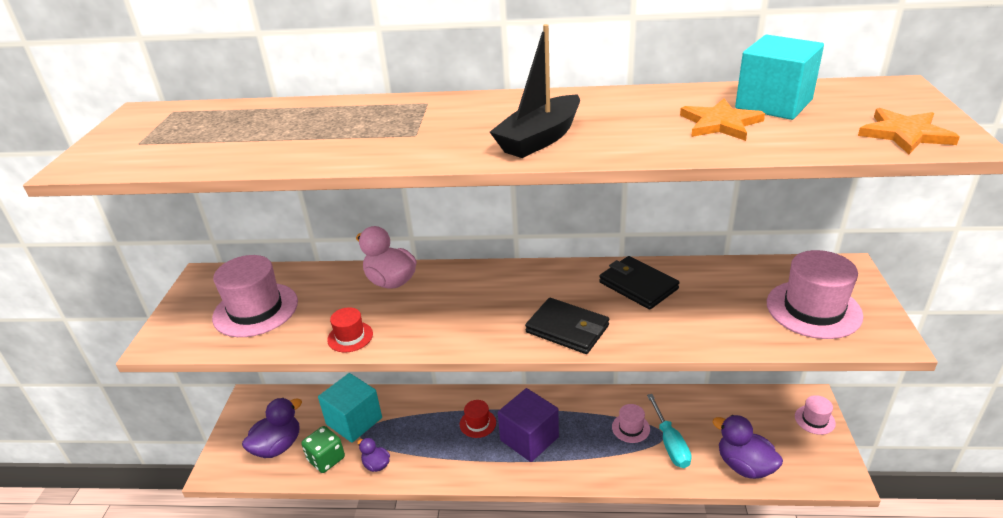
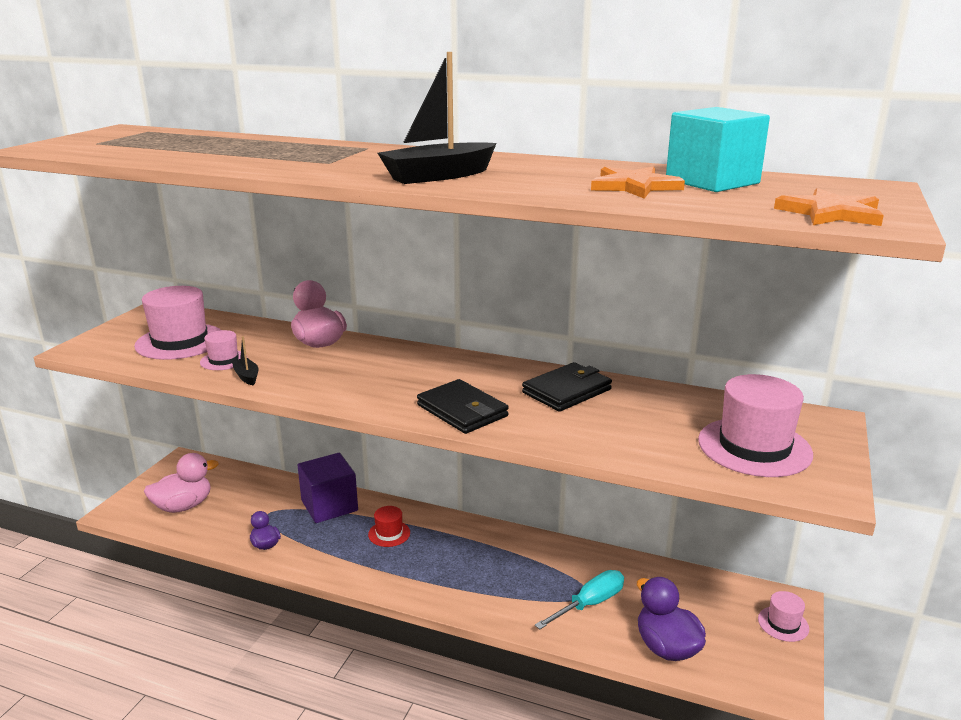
camera: 15 degrees right, 10 degrees down
(278, 446) = (183, 506): purple duck -> pink duck
(326, 459) = (221, 528): green dice -> none
(350, 337) = (246, 376): red hat -> black boat
(354, 421) = (267, 502): turquoise cube -> none
(529, 438) = (435, 560): purple cube -> purple cube (329, 505)
(630, 428) = (553, 578): pink hat -> pink hat (223, 360)
(638, 285) = (567, 391): black wallet -> black wallet turned 75 degrees clockwise
(670, 443) = (590, 604): turquoise screwdriver -> turquoise screwdriver turned 135 degrees counterclockwise

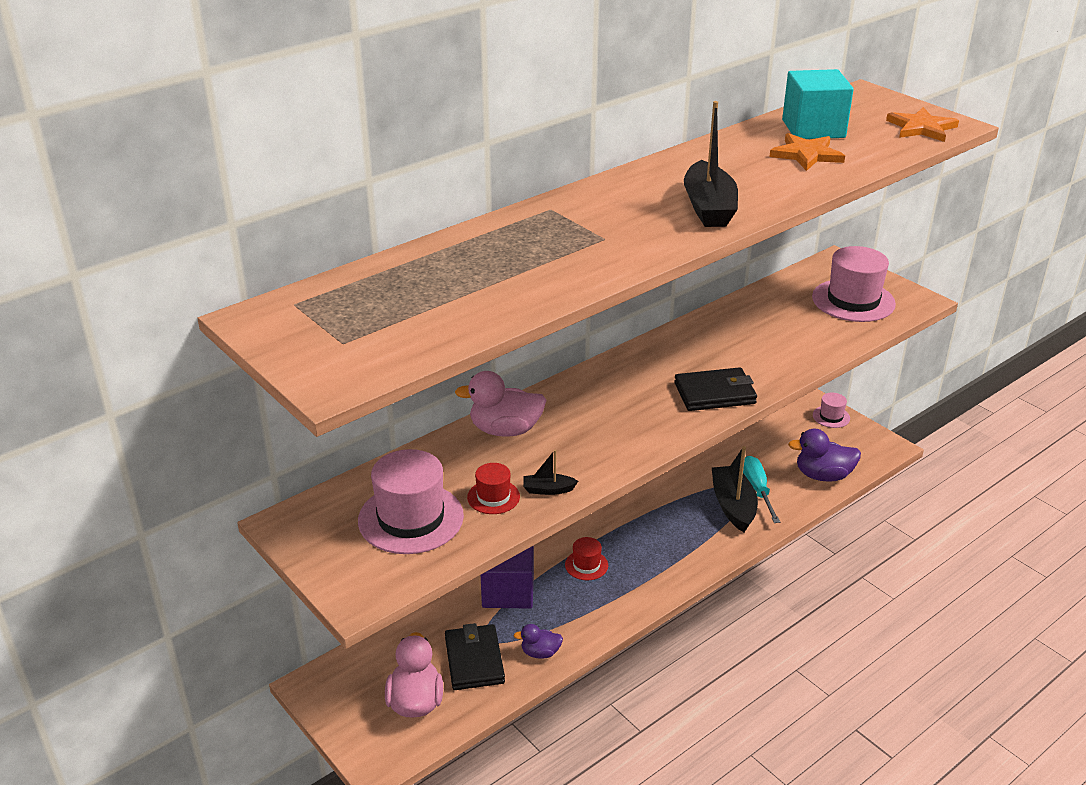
camera: 60 degrees left, 10 degrees up
(223, 360) = (493, 497): pink hat -> red hat
(548, 595) = (733, 506): none -> black boat
(567, 391) = (718, 337): black wallet -> black wallet (474, 660)

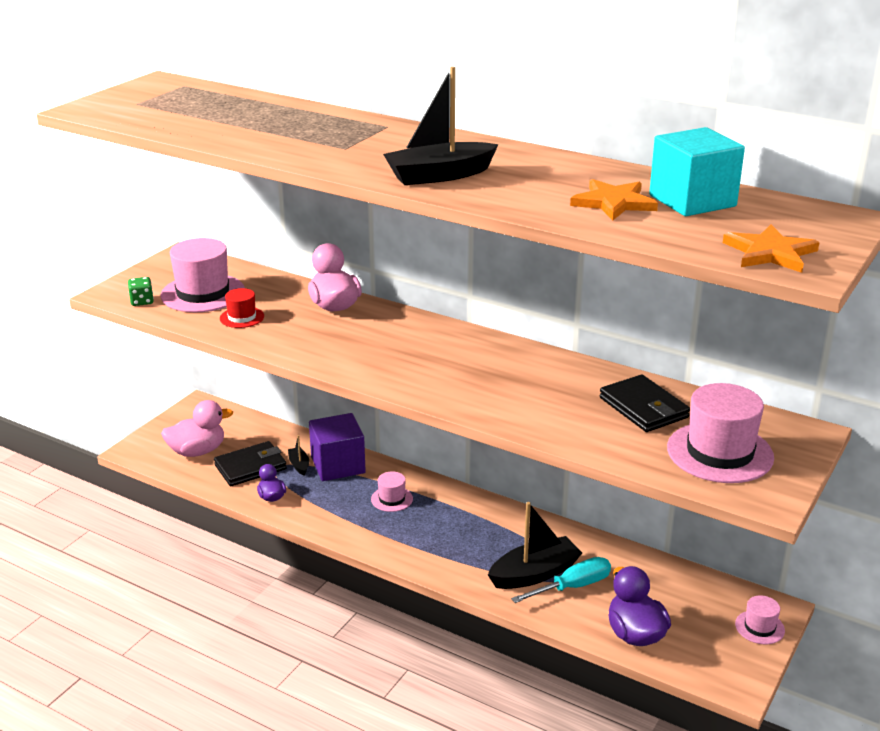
camera: 70 degrees right, 5 degrees down
(400, 571) = (142, 301): none -> green dice
(548, 490) = (261, 336): black boat -> black boat (299, 465)
(586, 565) = (392, 499): red hat -> pink hat
(715, 393) = (455, 390): black wallet -> black wallet (643, 408)

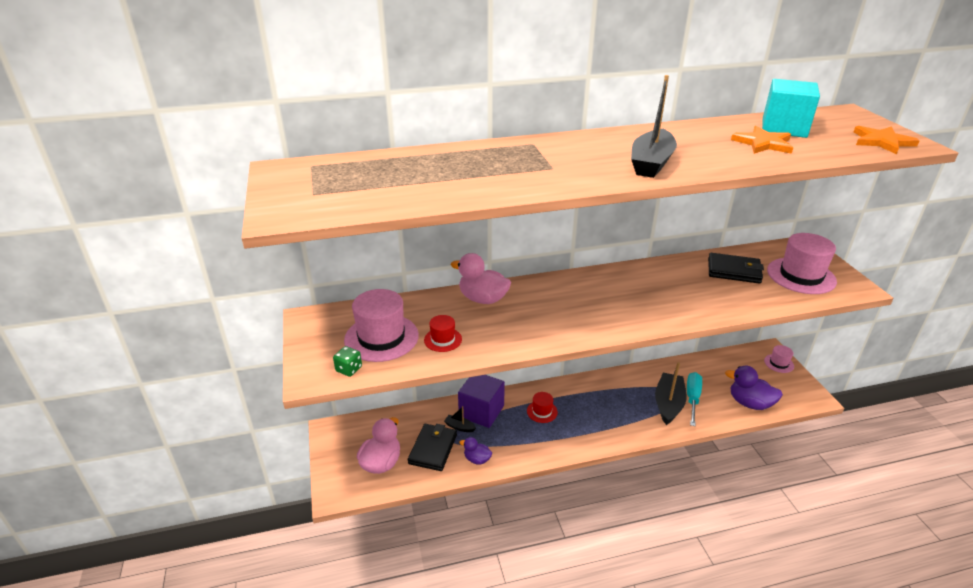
camera: 45 degrees left, 5 degrees up
(392, 499) = (542, 411): pink hat -> red hat

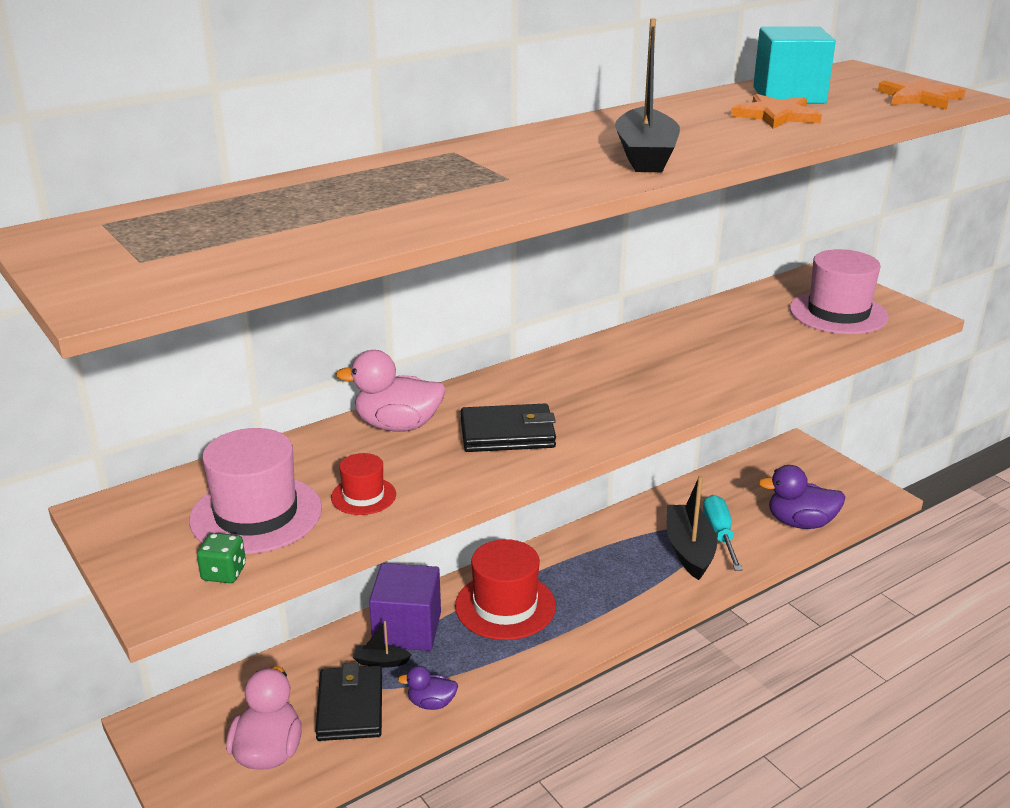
camera: 20 degrees left, 5 degrees down
(542, 411) = (505, 606): red hat -> red hat, size x1.96
(734, 271) = (748, 322): black wallet -> black wallet (507, 433)
(779, 363) = (815, 461): pink hat -> none

